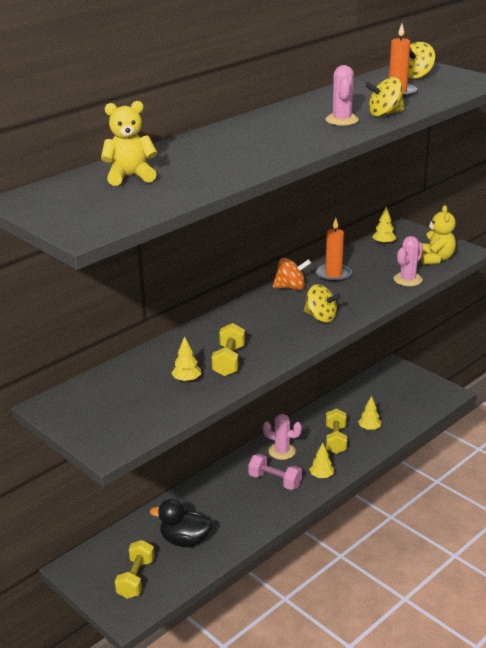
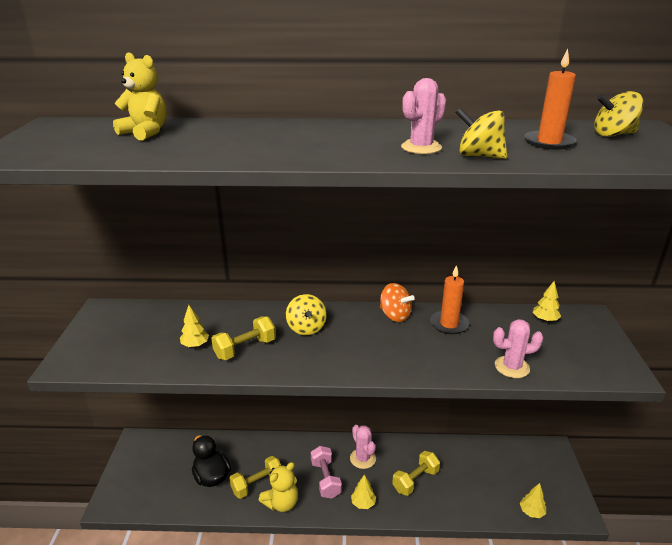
camera: 45 degrees right, 0 degrees up
(136, 578) = (151, 479): yellow dumbbell -> yellow dumbbell (257, 484)
(321, 317) = (372, 356): yellow spinning top -> yellow spinning top (306, 328)
(369, 428) = (456, 491): yellow tree -> yellow tree (531, 512)
(435, 259) = (576, 362): yellow teddy bear -> yellow teddy bear (281, 503)

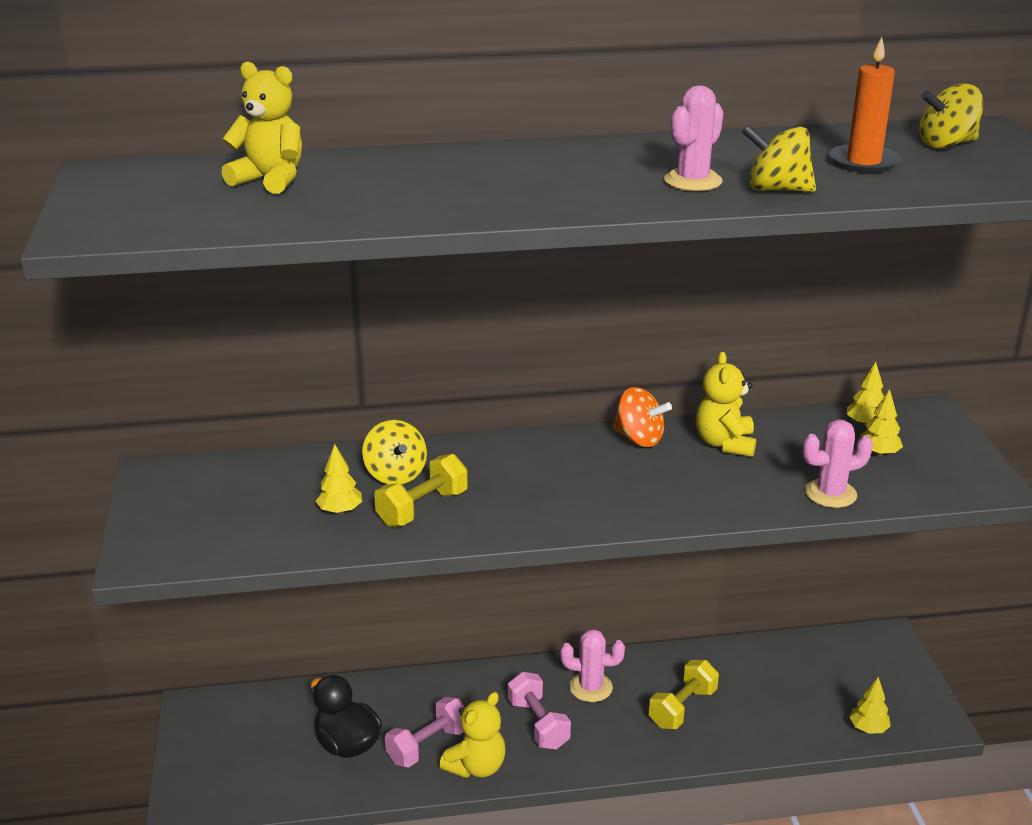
camera: 10 degrees left, 0 degrees up
(257, 484) = (428, 745): yellow dumbbell -> pink dumbbell
(306, 328) = (507, 469): yellow spinning top -> yellow spinning top (395, 475)
(363, 458) = (590, 687): pink cactus -> pink cactus turned 45 degrees counterclockwise
(363, 503) = (608, 750): yellow tree -> yellow tree (878, 453)
(449, 324) = (725, 443): orange candle -> yellow teddy bear

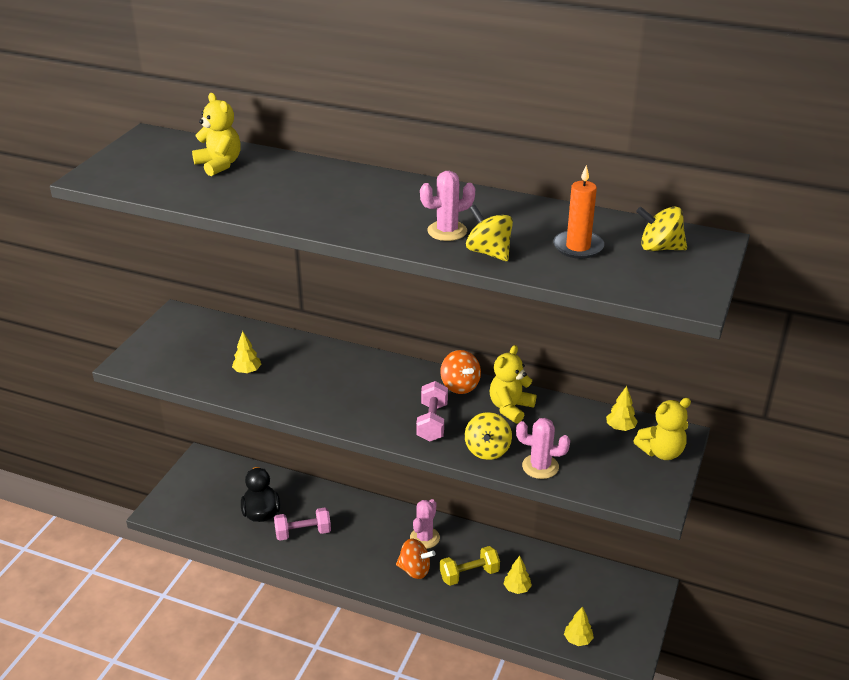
camera: 30 degrees right, 5 degrees up
(395, 475) = (297, 359): yellow spinning top -> yellow spinning top (487, 450)
(422, 508) = (291, 386): yellow dumbbell -> none
(476, 766) = (319, 556): yellow teddy bear -> yellow teddy bear (661, 452)
(538, 724) = (375, 547): pink dumbbell -> pink dumbbell (432, 422)
(590, 687) = (424, 538): pink cactus -> pink cactus turned 75 degrees clockwise
(613, 730) = (415, 570): none -> orange spinning top
(878, 453) = (605, 451): yellow tree -> yellow tree (517, 588)

